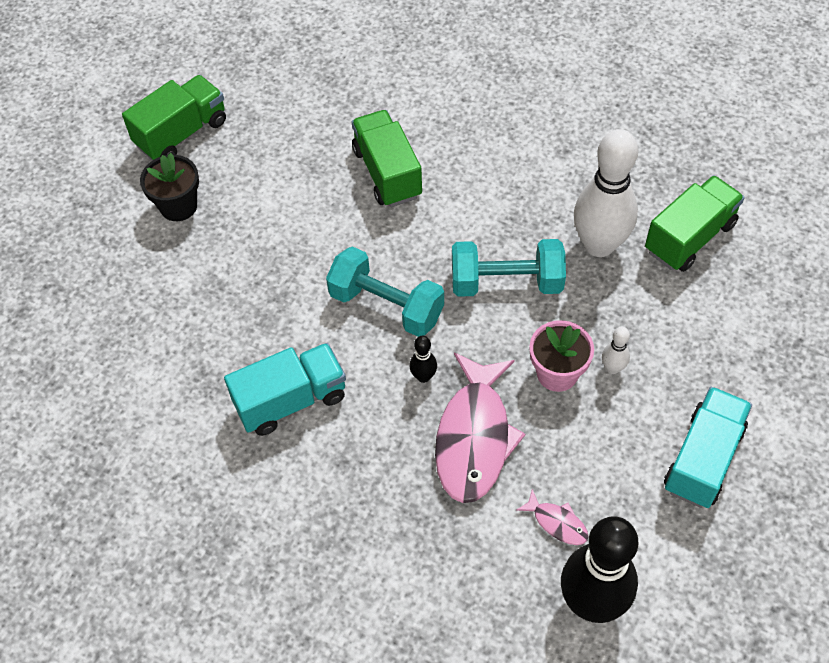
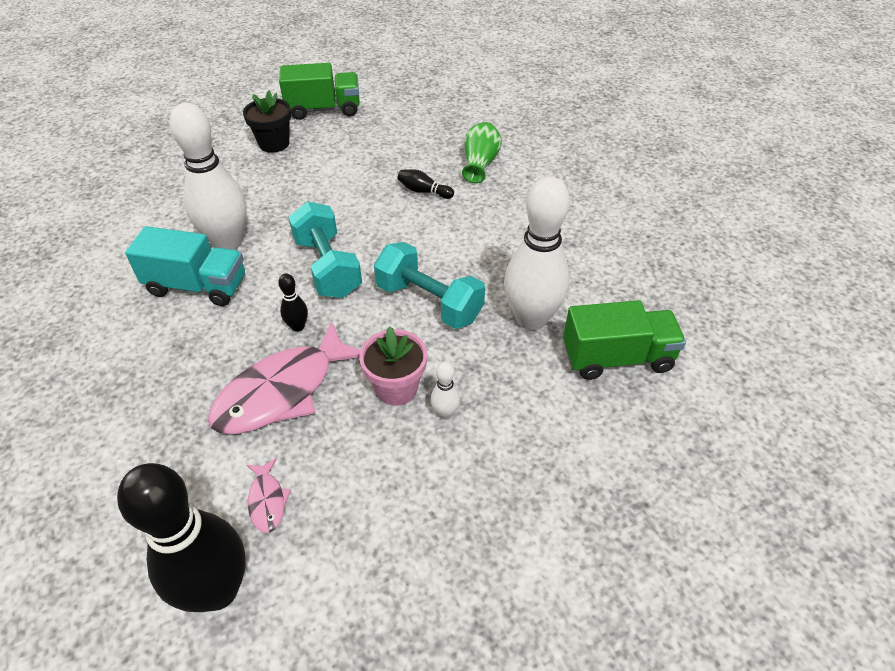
camera: 35 degrees right, 10 degrees down
(266, 341) = (228, 243): none -> white bowling pin
(387, 173) = (424, 191): green truck -> black bowling pin
(407, 110) = (480, 163): none -> green vase
(703, 459) = (445, 542): turquoise truck -> none

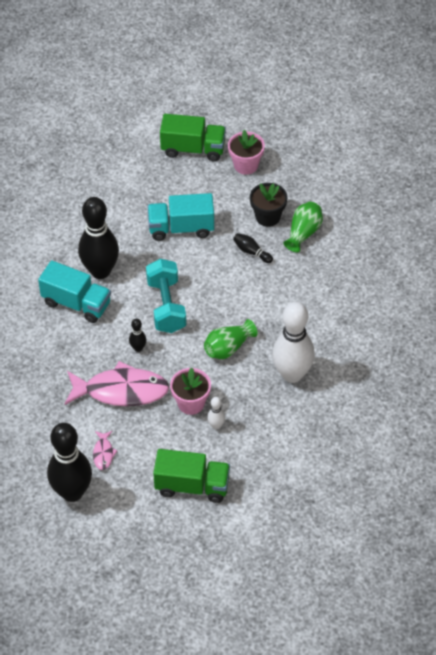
camera: 15 degrees right, 5 degrees up
(228, 243) = (100, 271): white bowling pin -> black bowling pin
(274, 144) = (147, 180): black flower pot -> black flower pot (268, 217)
(282, 391) = (121, 391): pink fish -> pink fish turned 150 degrees counterclockwise
(327, 181) = (181, 228): none -> turquoise truck
(389, 114) = (246, 165): none -> pink flower pot
(429, 302) = (228, 348): turquoise dumbbell -> green vase
(617, 358) = (337, 413): green truck -> green truck (192, 486)

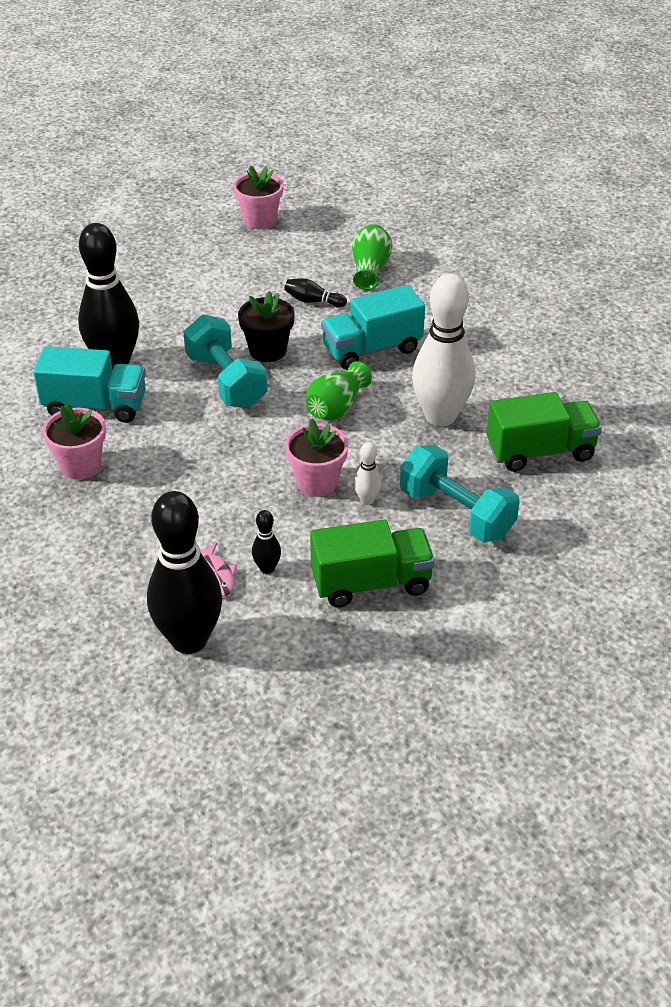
camera: 20 degrees left, 10 degrees down
(52, 348) = (80, 465): none -> pink flower pot
(121, 391) = (207, 492): pink fish -> none
(138, 348) = (208, 436): black bowling pin -> black bowling pin (267, 568)
(181, 228) = (206, 296): turquoise truck -> turquoise truck (372, 349)
(193, 149) = (183, 218): green truck -> green truck (540, 452)
(267, 451) = (456, 513): none -> turquoise dumbbell
(268, 217) = (315, 263): black flower pot -> black flower pot (267, 351)

